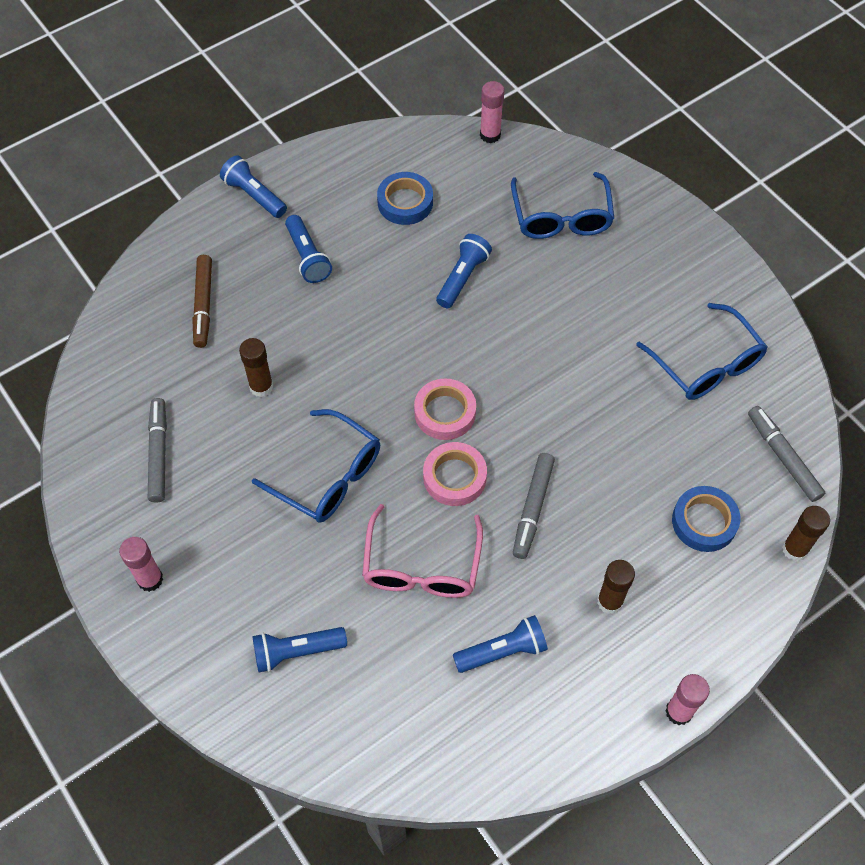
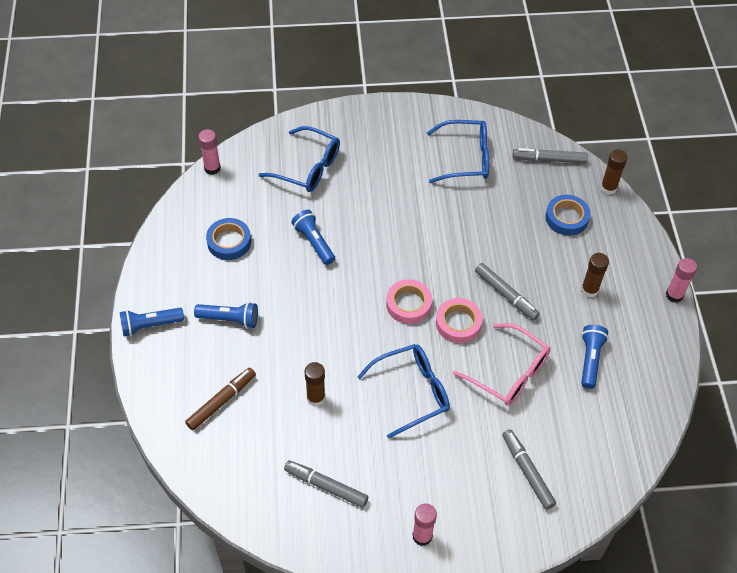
camera: 60 degrees left, 5 degrees down
(203, 305) = (221, 401): brown marker -> brown marker turned 75 degrees counterclockwise
(296, 652) = (527, 471): blue flashlight -> grey marker

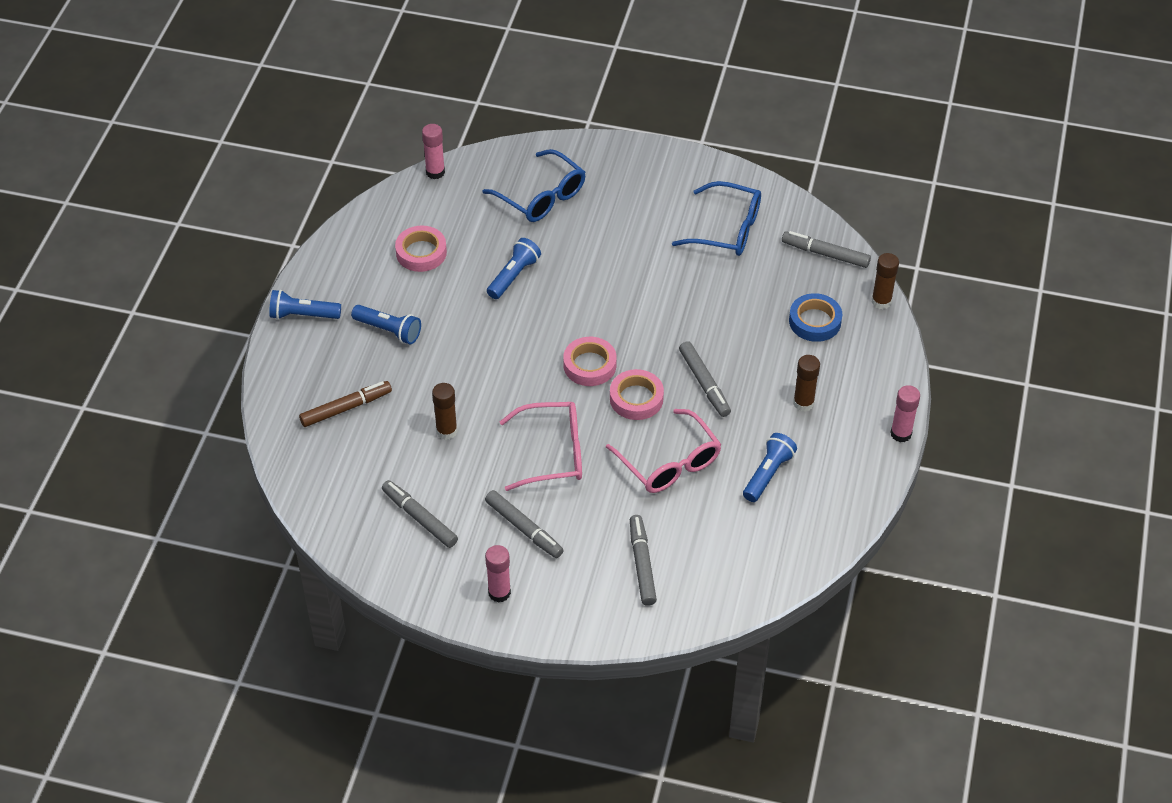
camera: 20 degrees right, 5 degrees down
(229, 242) = (421, 252): blue tape -> pink tape
(314, 242) = (513, 276): blue flashlight -> blue flashlight turned 45 degrees clockwise
(412, 392) = (553, 453): blue glasses -> pink glasses
(417, 469) = (524, 528): none -> grey marker

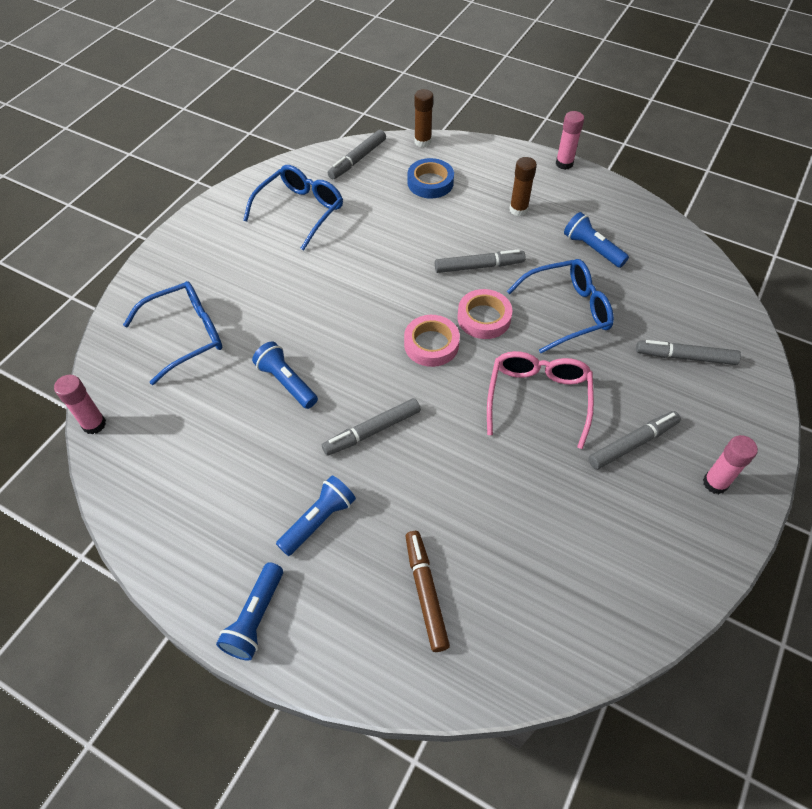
camera: 75 degrees left, 5 degrees up
(419, 518) = (606, 541): grey marker -> grey marker (372, 431)
(421, 252) = (212, 463): pink tape -> none
(446, 431) = (487, 489): brown glue stick -> none
(669, 463) = (567, 311): pink glasses -> blue glasses

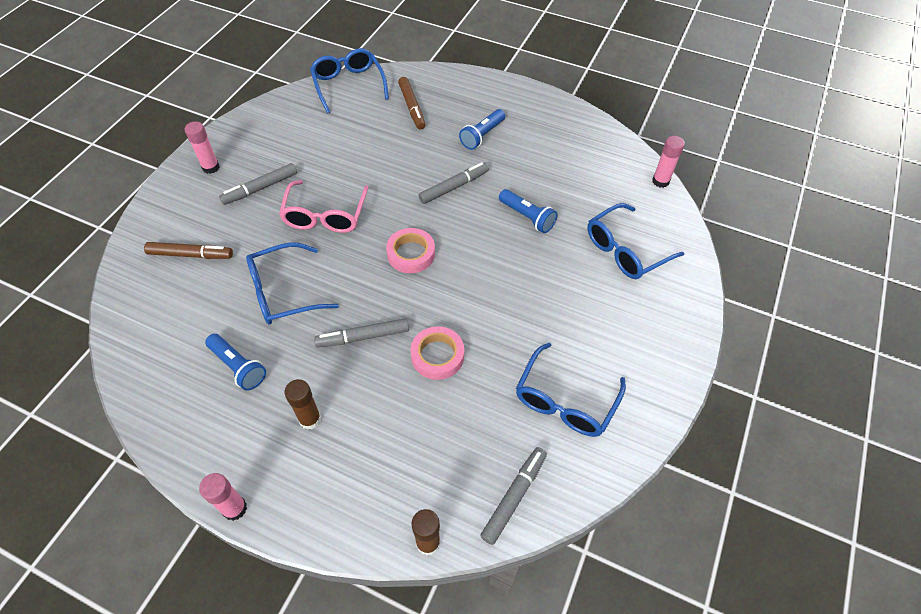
camera: 175 degrees right, 0 degrees up
(255, 618) = (508, 93): blue flashlight -> none
(430, 182) = (415, 458): blue tape -> none
(484, 318) = (363, 281): pink tape -> pink tape (437, 356)
(540, 660) = (348, 85): none -> blue glasses
(685, 357) = (191, 255): grey marker -> brown marker

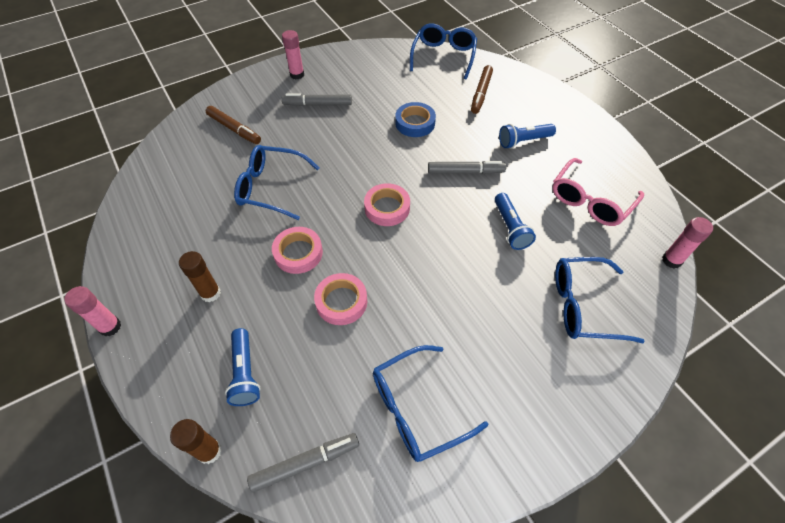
camera: 35 degrees right, 0 degrees up
(238, 367) = (198, 225): blue flashlight -> blue flashlight (245, 373)
(325, 216) = (346, 146): pink glasses -> pink glasses (590, 201)
(363, 337) = (298, 253): grey marker -> pink tape
(373, 163) = (415, 123): none -> blue tape

